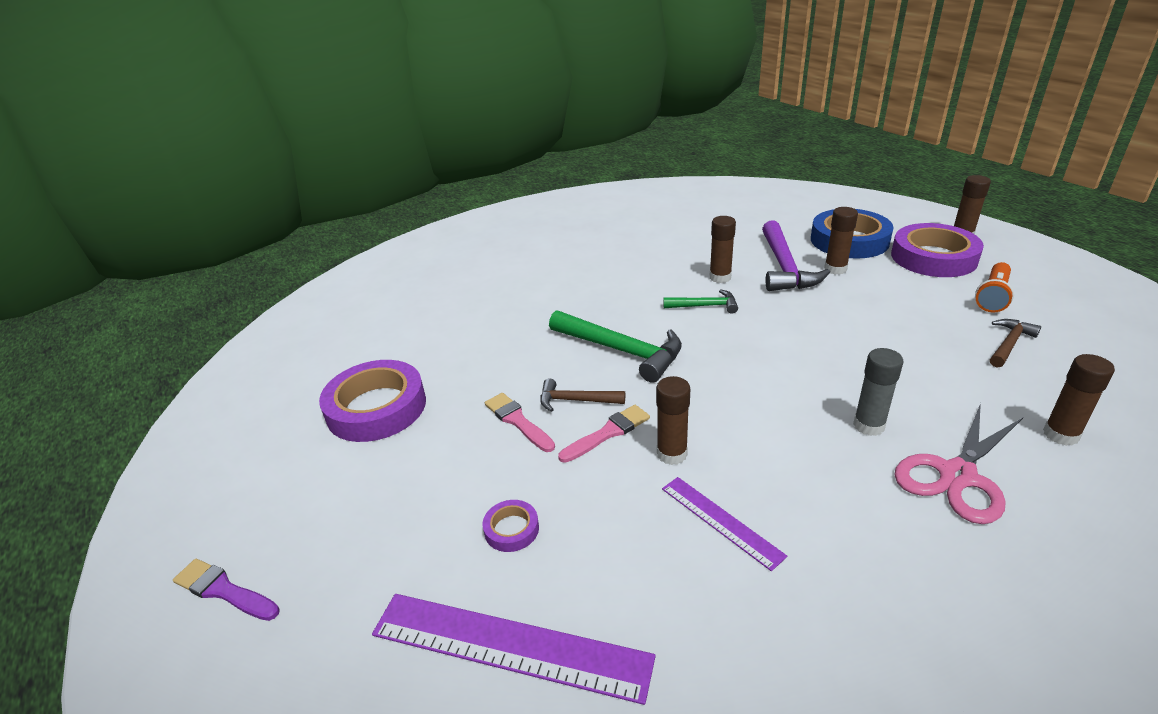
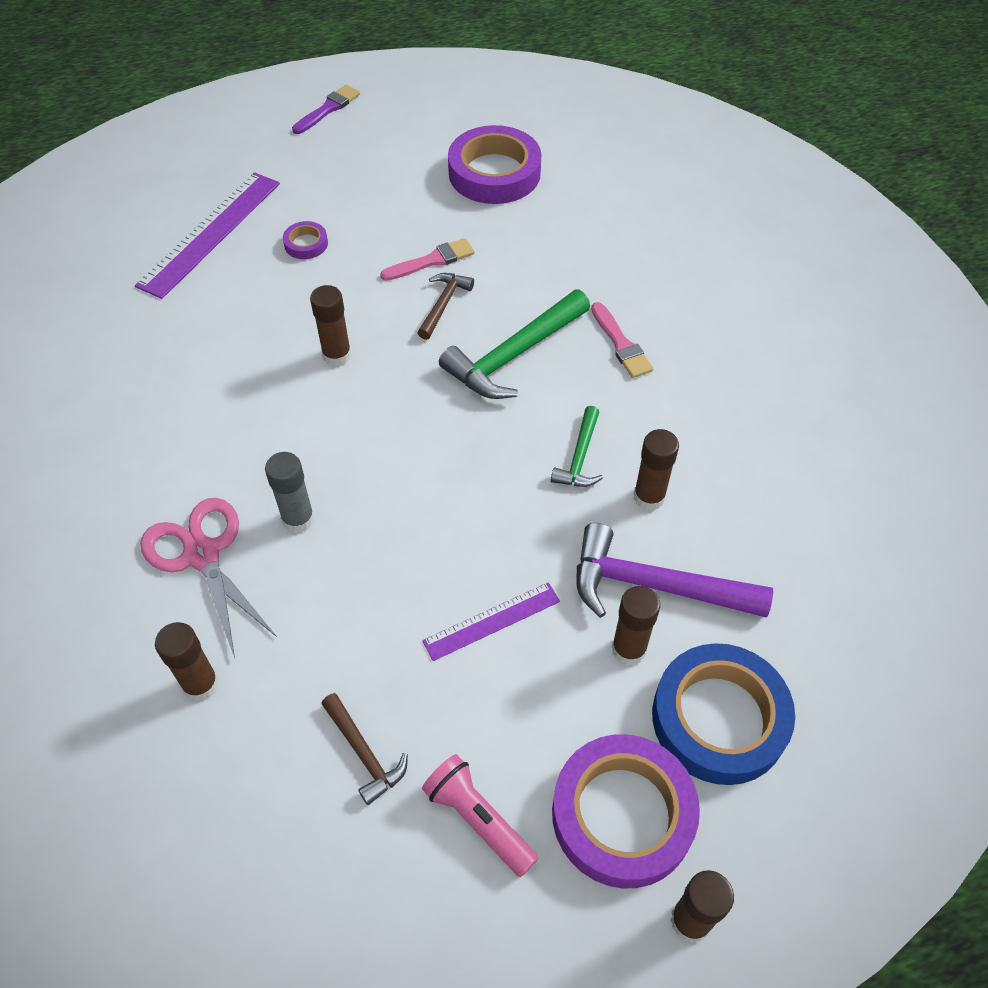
camera: 100 degrees right, 20 degrees up
(608, 433) = (386, 318): pink brush -> pink brush (621, 344)
(720, 521) = (247, 365): purple ruler -> purple ruler (491, 621)
(992, 296) = (478, 819): orange flashlight -> pink flashlight

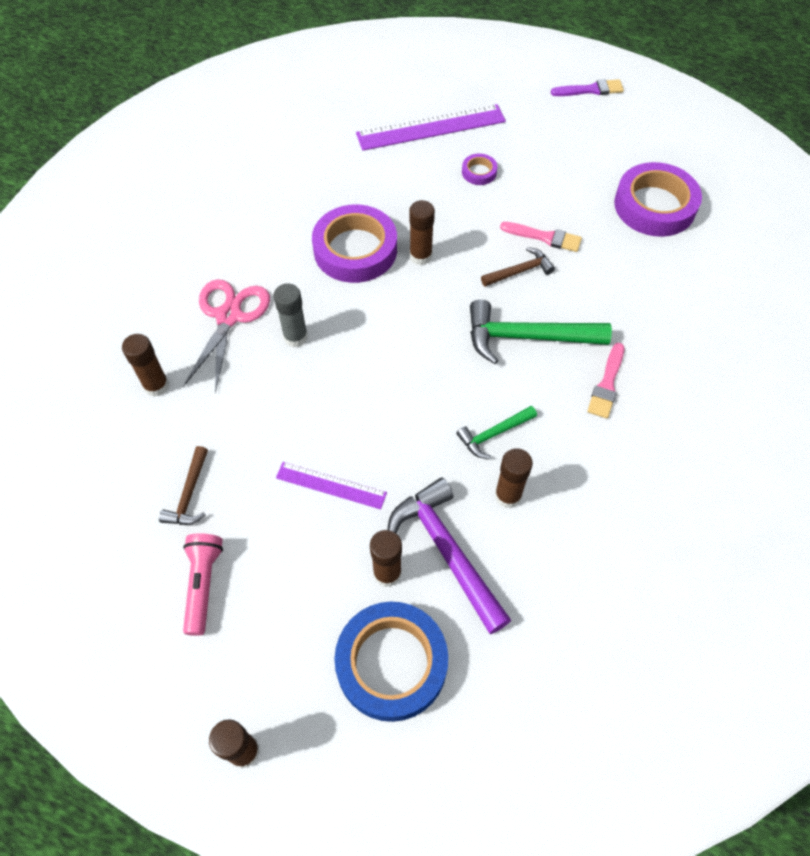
camera: 45 degrees right, 5 degrees up
(622, 814) = (276, 658): purple tape -> purple tape (355, 250)

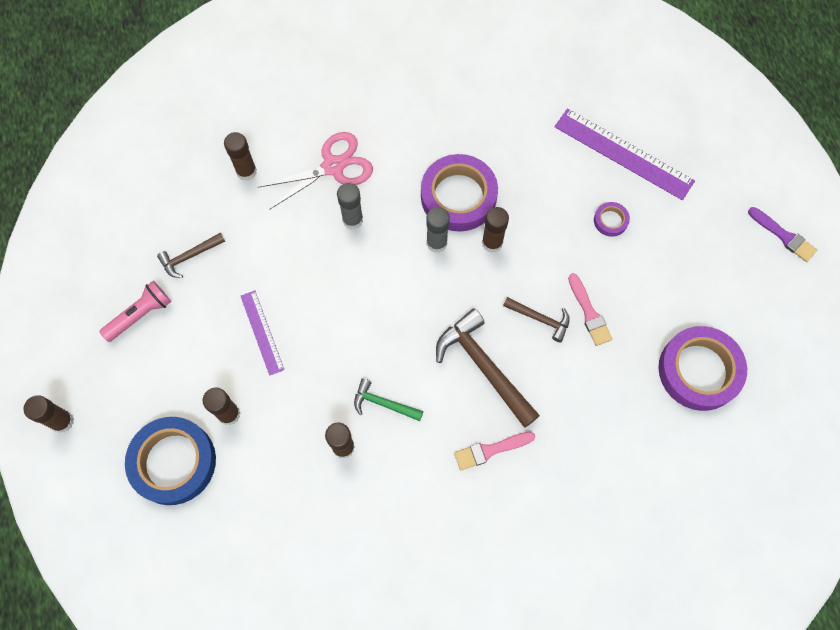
camera: 50 degrees right, 10 degrees up
(381, 293) = (436, 243): none -> grey glue stick
(447, 551) = (272, 439): purple hammer -> none
(527, 337) = (484, 367): green hammer -> brown hammer

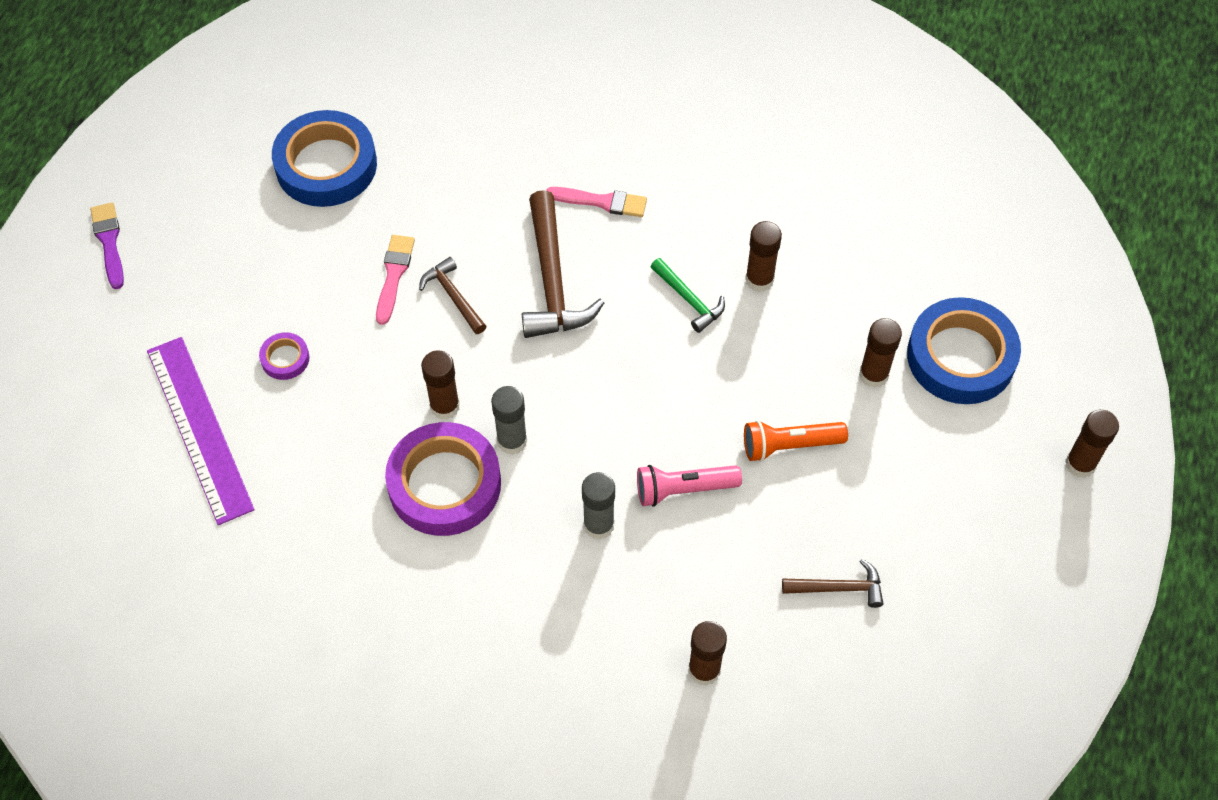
camera: 150 degrees left, 10 degrees down
(140, 315) = (935, 544): pink flashlight -> pink flashlight (683, 489)
(262, 332) = (789, 445): purple ruler -> orange flashlight
(334, 166) = (580, 612): pink scissors -> none
(699, 370) = (326, 165): purple tape -> blue tape

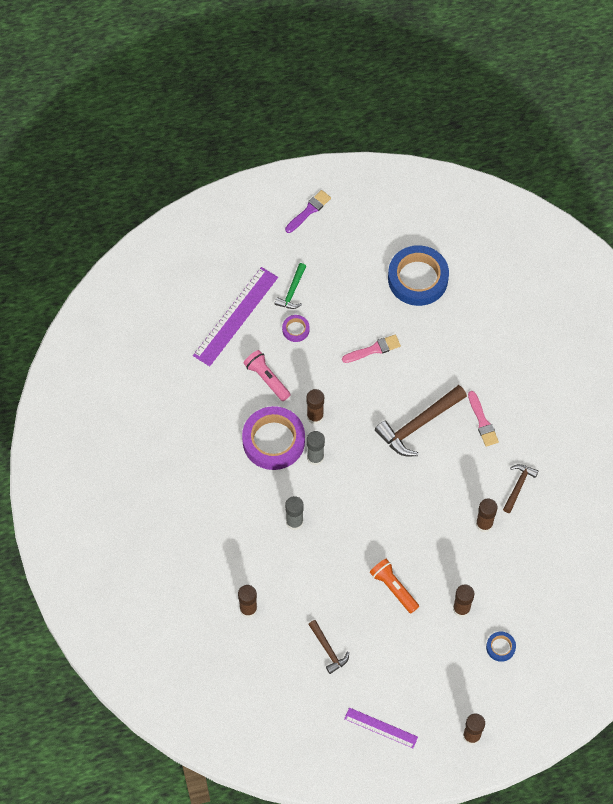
camera: 60 degrees right, 5 degrees up
(453, 296) = (379, 384): brown hammer -> brown hammer (518, 486)
(683, 489) = (338, 550): pink flashlight -> pink flashlight (267, 378)
(689, 300) = (449, 496): green hammer -> green hammer (292, 291)
(961, 357) = (500, 647): blue tape -> blue tape, size x0.45
(1006, 580) = (381, 728): none -> purple ruler

